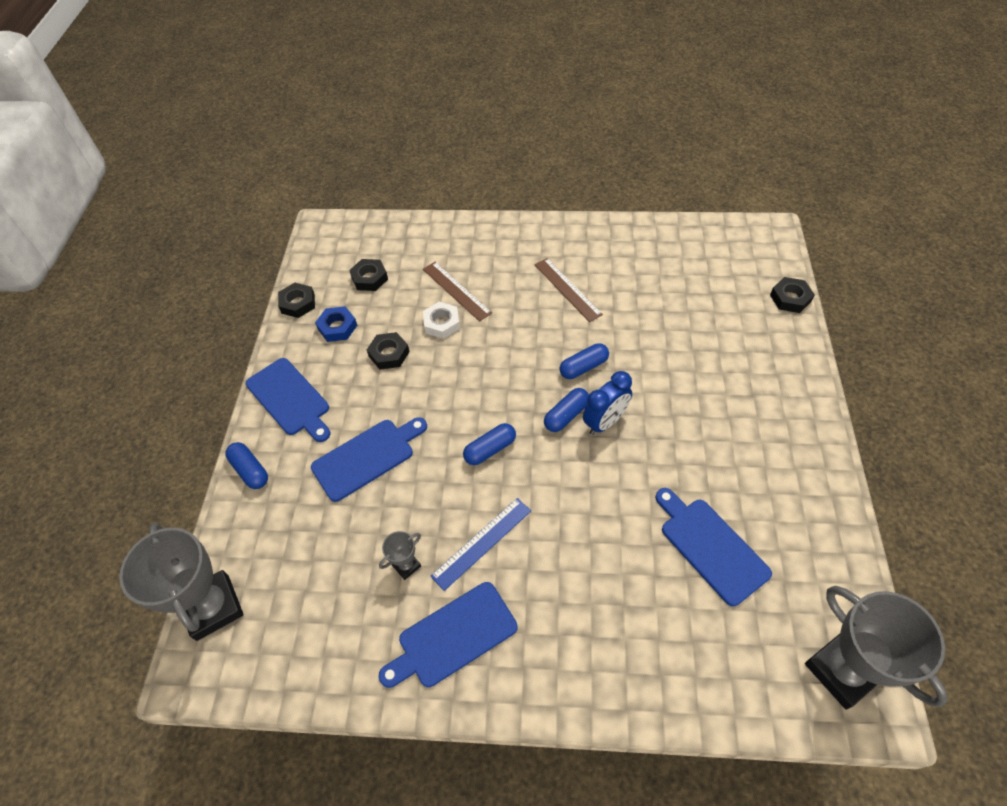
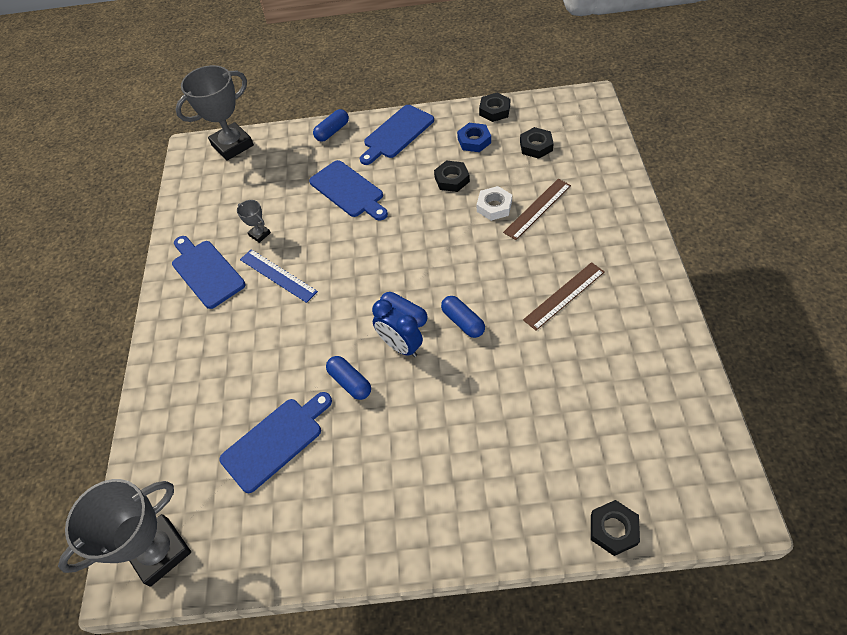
camera: 85 degrees right, 0 degrees up
(490, 449) = (362, 265): blue capsule -> blue capsule (350, 382)

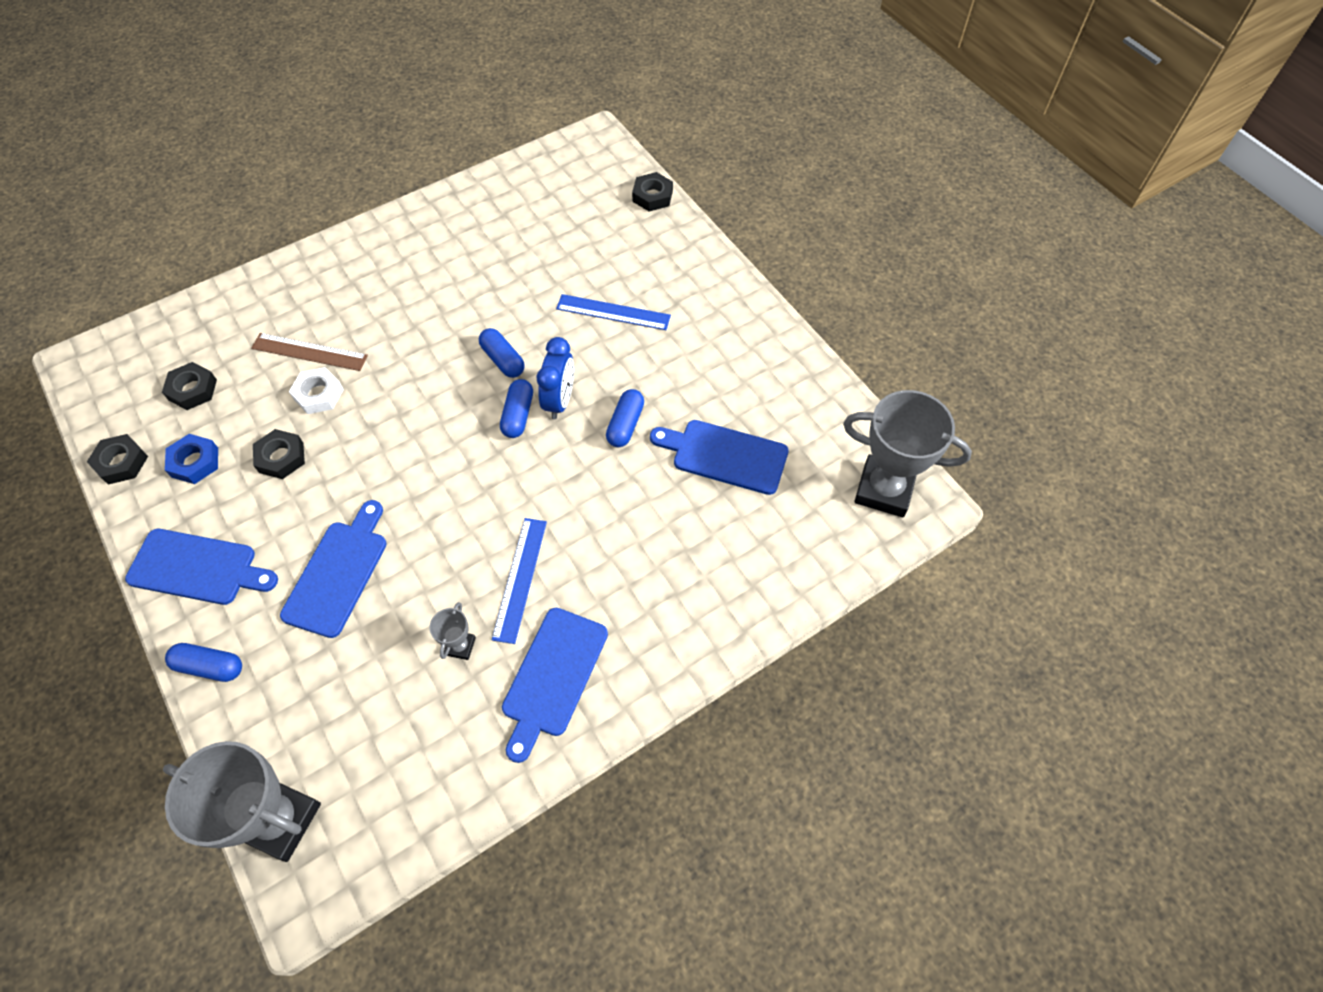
camera: 125 degrees left, 5 degrees up
(463, 322) = (503, 360): blue capsule -> blue capsule turned 60 degrees counterclockwise
(469, 421) = (613, 312): none -> blue ruler
(564, 296) = (432, 290): brown ruler -> none

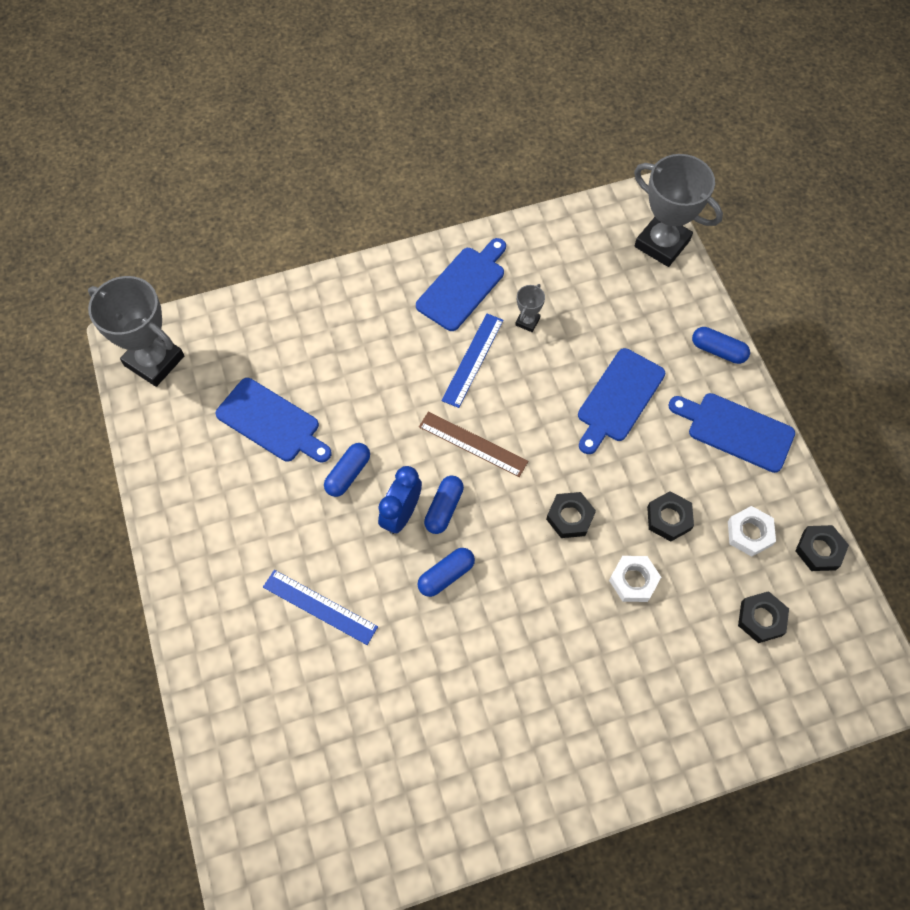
camera: 165 degrees left, 5 degrees up
(195, 462) = (749, 533): blue nut -> white nut
(309, 352) = (643, 637): brown ruler -> brown ruler (473, 444)
(503, 360) = (446, 575): blue capsule -> blue capsule turned 75 degrees clockwise
(652, 196) = (219, 772): black nut -> black nut (570, 517)

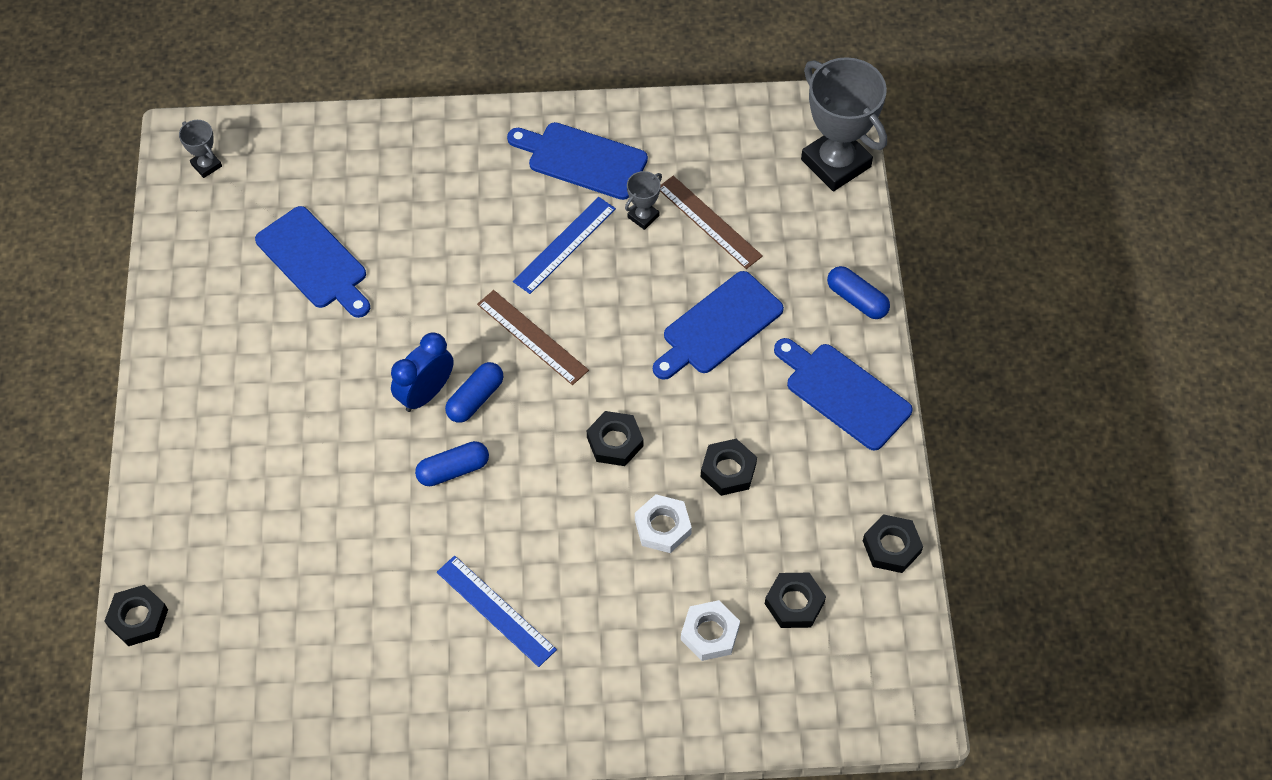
camera: 15 degrees right, 5 degrees down
(154, 361) = (206, 165): grey trophy -> grey trophy, size x0.45
(218, 781) = (138, 618): none -> black nut
(320, 606) = (304, 468): blue ruler -> blue ruler (496, 610)
(348, 474) = (381, 336): blue capsule -> none
(463, 286) = (582, 160): blue cutting board -> blue cutting board turned 120 degrees counterclockwise
(580, 314) = (709, 222): none -> brown ruler
(749, 533) = (816, 509): white nut -> white nut (710, 633)

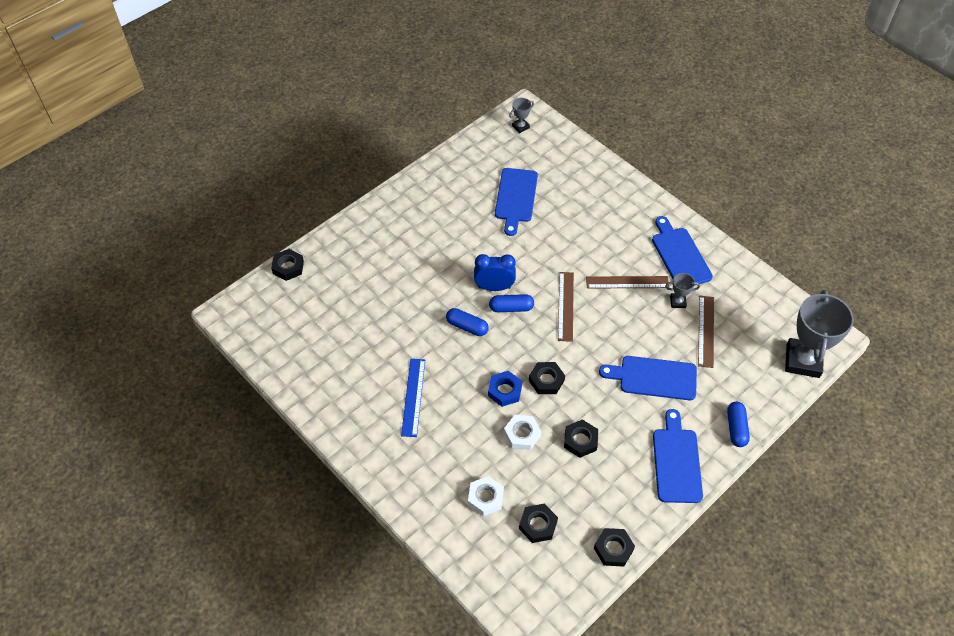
camera: 50 degrees right, 5 degrees down
(206, 165) = (520, 127): grey trophy -> grey trophy turned 45 degrees clockwise
(565, 245) = (627, 282): blue ruler -> brown ruler
(586, 499) = (505, 391): none -> blue nut

